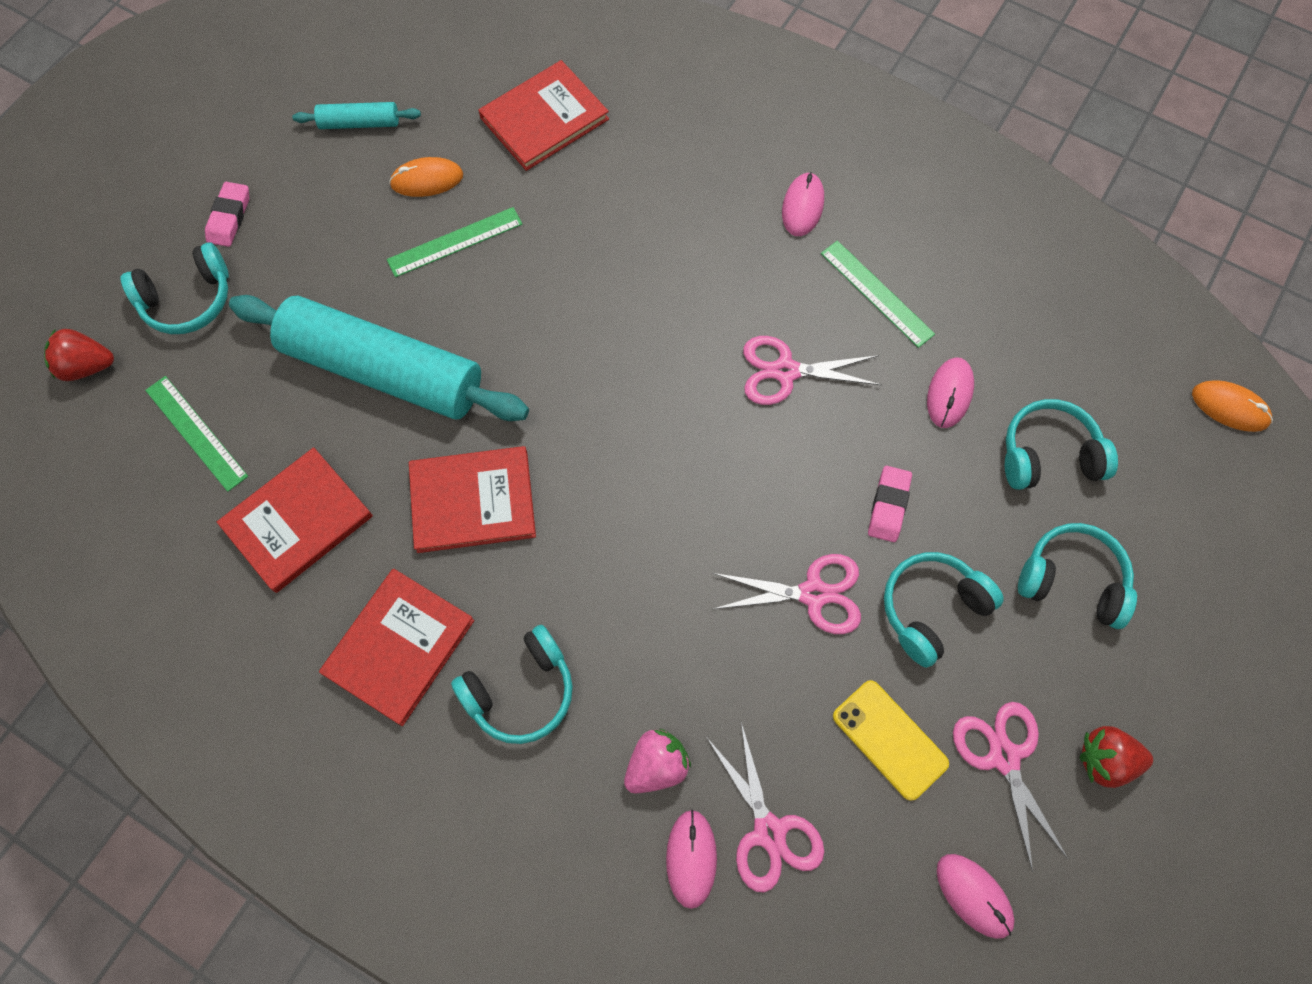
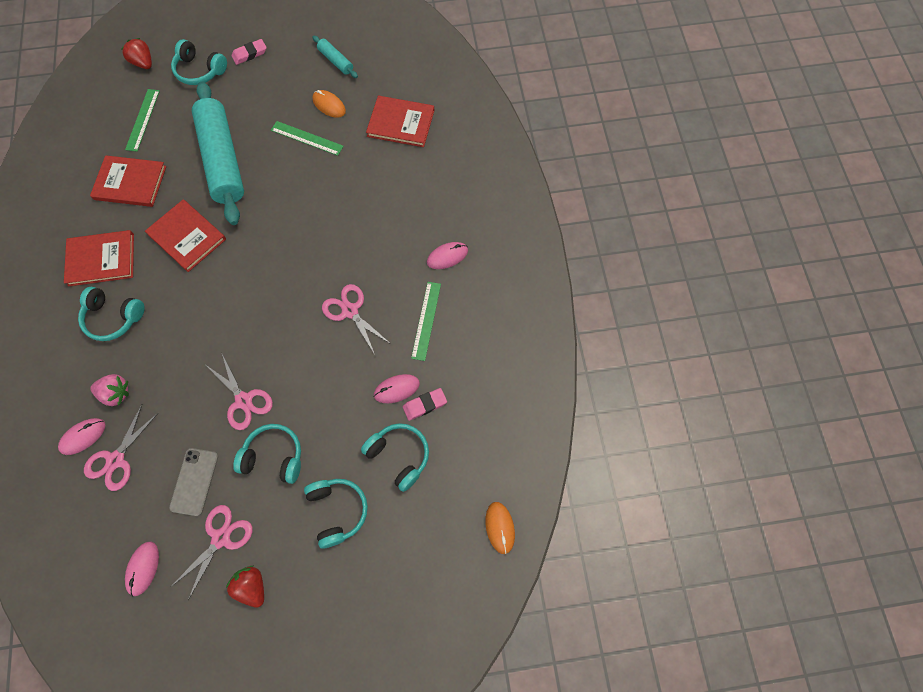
camera: 50 degrees right, 0 degrees up
(888, 506) = (314, 402): pink eraser -> pink eraser (425, 405)
(889, 739) = (194, 481): yellow phone -> grey phone

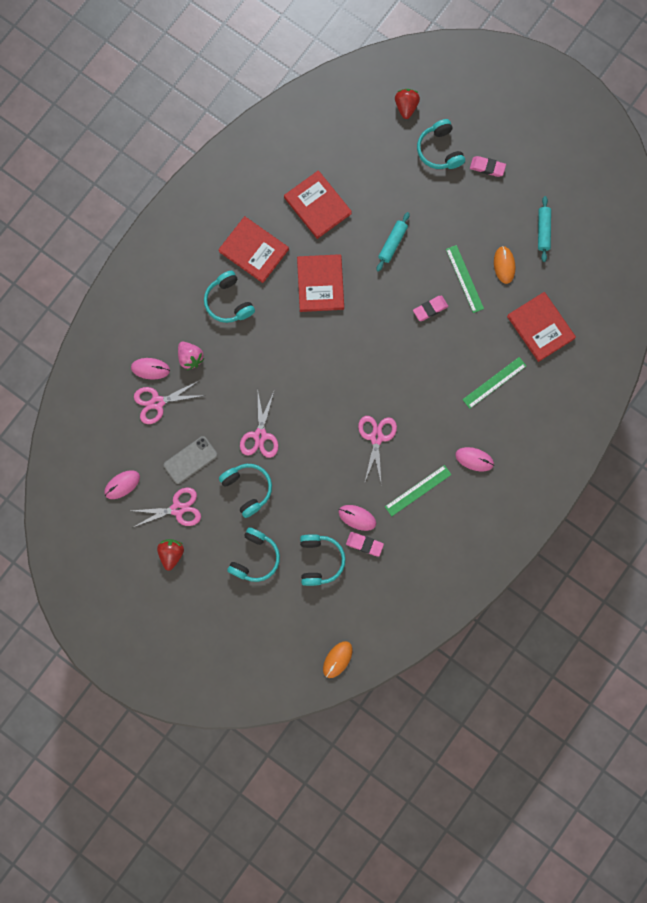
camera: 45 degrees right, 10 degrees up
(143, 120) = (366, 158): green ruler -> green ruler (494, 382)
(222, 160) = (392, 243): turquoise rolling pin -> turquoise rolling pin, size x0.43
(300, 180) = (430, 309): none -> pink eraser

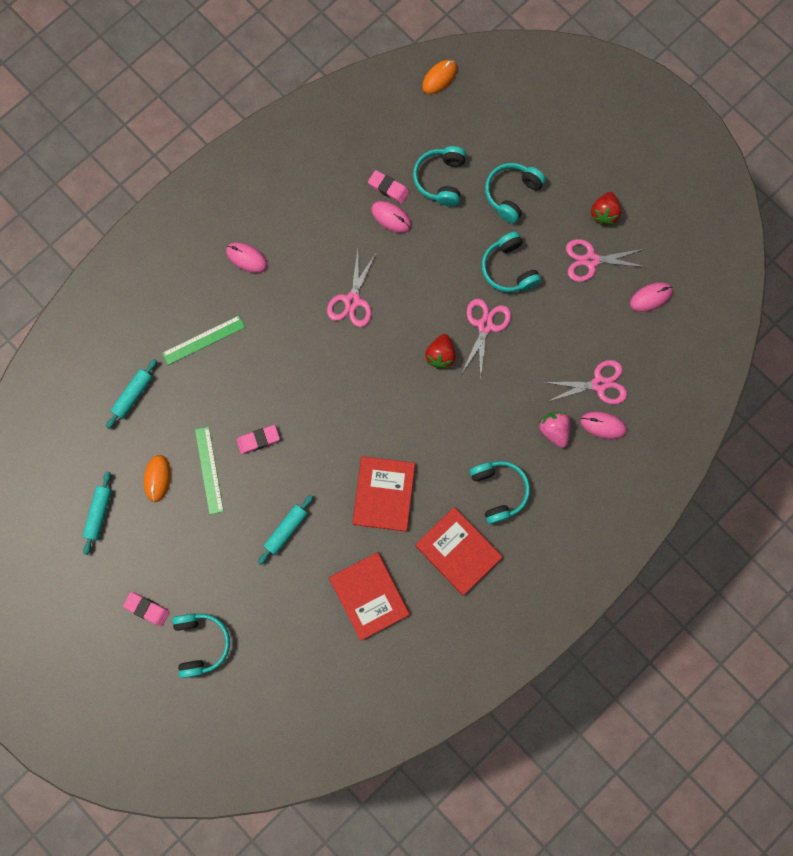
camera: 170 degrees left, 0 degrees up
(190, 460) = (569, 312): grey phone -> none
(406, 107) = (231, 711): red strawberry -> red strawberry (440, 355)
(418, 490) = (317, 235): green ruler -> none
(540, 327) = (133, 395): red book -> turquoise rolling pin

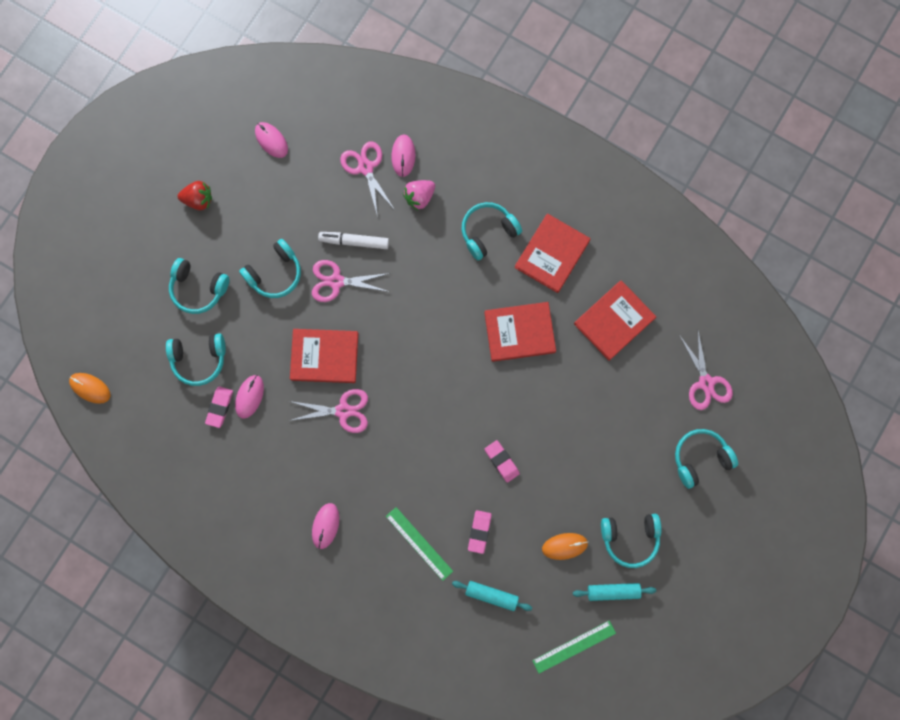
camera: 105 degrees left, 0 degrees up
(144, 545) = (630, 538): none -> turquoise headphones
(147, 609) = (686, 517): pink eraser -> pink eraser (479, 532)
(209, 470) = (543, 499): green ruler -> green ruler (574, 646)
(286, 530) = (577, 411): turquoise rolling pin -> none
(411, 296) = (324, 356): none -> red book
(440, 355) = (375, 315): red strawberry -> none
(522, 353) = (354, 241): none -> white marker
(590, 260) = (248, 201): pink scissors -> pink scissors (706, 383)

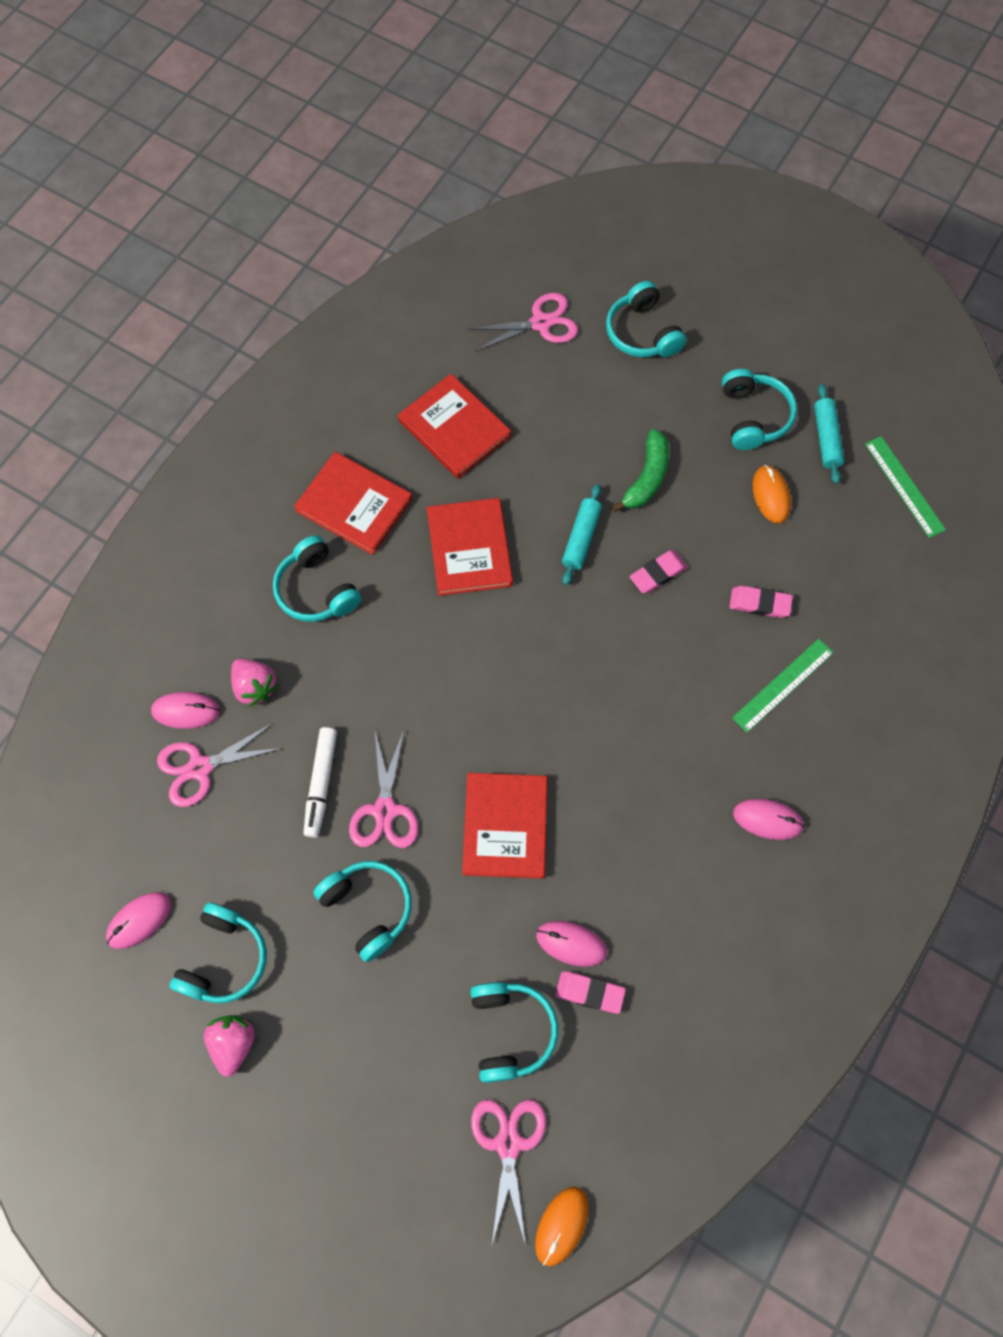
camera: 90 degrees left, 10 degrees down
(198, 200) = (233, 1043): red strawberry -> pink strawberry
(198, 289) = (390, 1037): turquoise headphones -> turquoise headphones (224, 959)
(343, 411) = (591, 796): pink scissors -> pink scissors (508, 1143)
(491, 595) = (847, 588): turquoise rolling pin -> turquoise rolling pin (581, 538)
(577, 457) = (647, 477): none -> green banana

